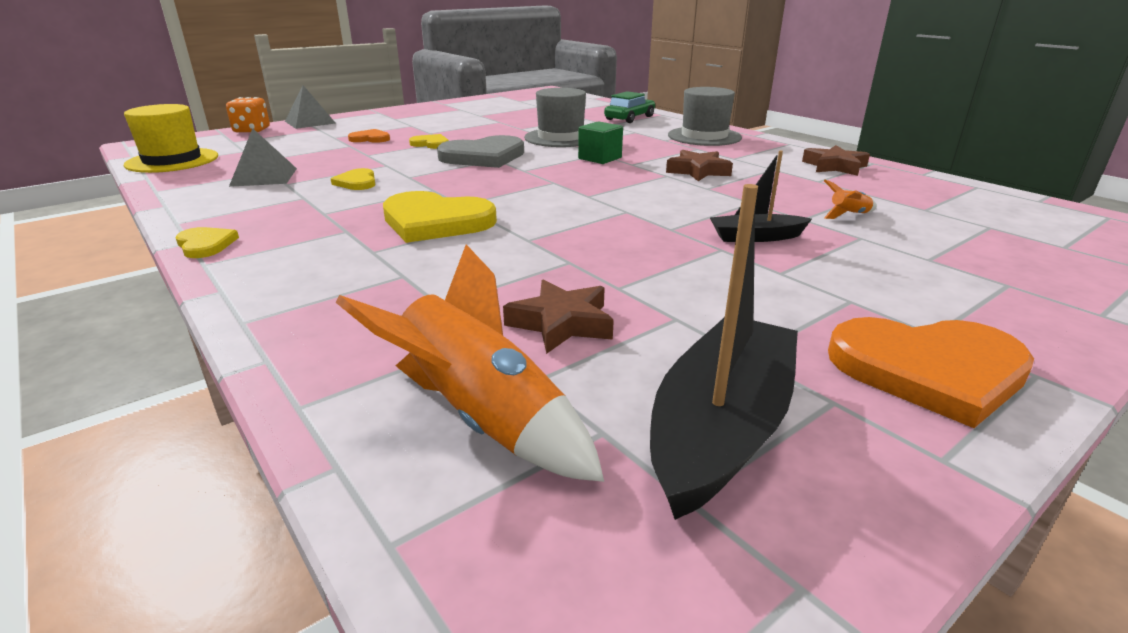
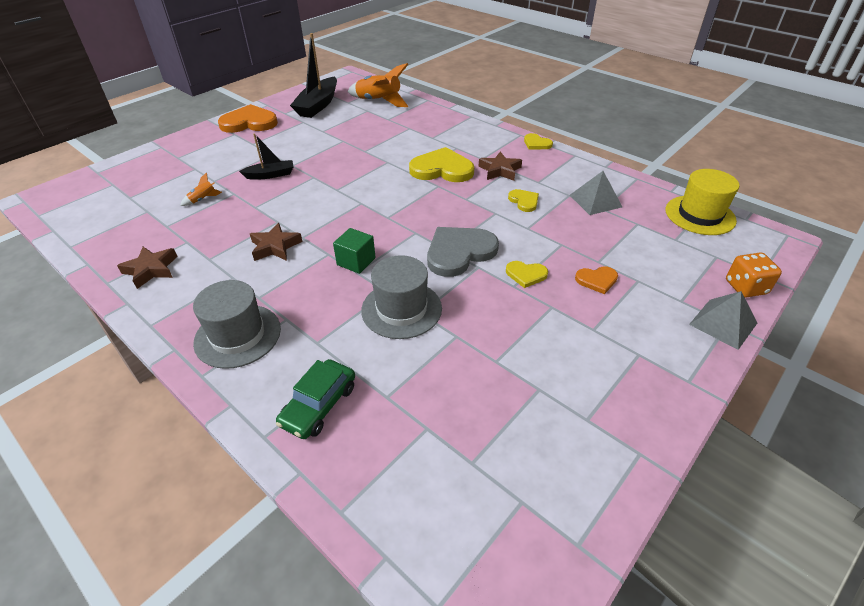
camera: 170 degrees right, 15 degrees up
(561, 323) = (363, 125): brown star -> brown star (500, 170)

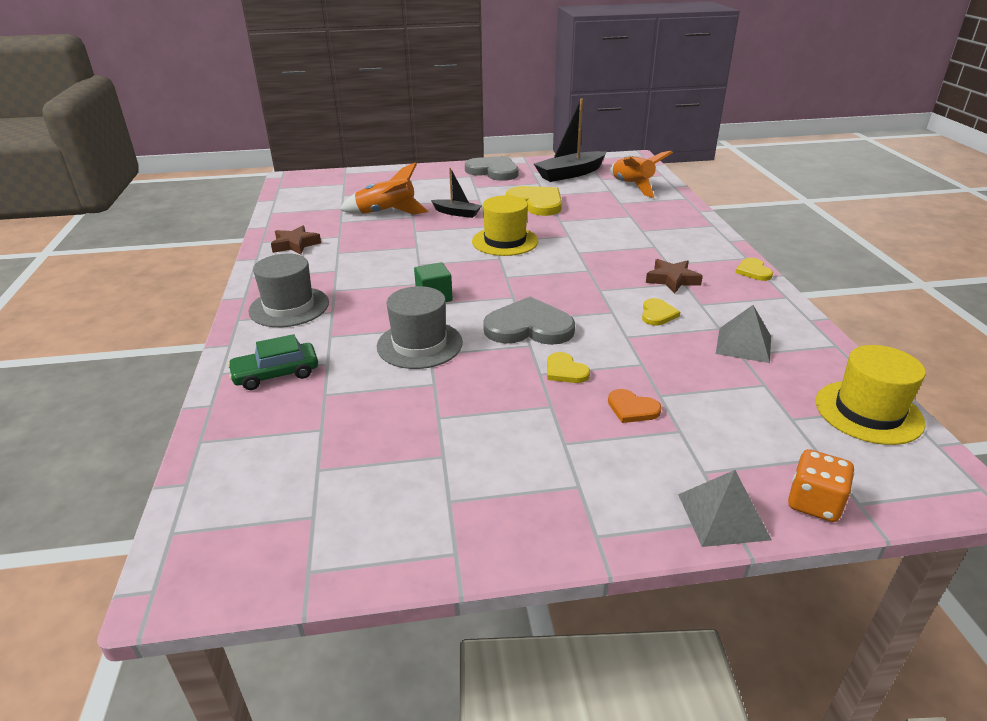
camera: 40 degrees right, 10 degrees down
(203, 199) = (386, 213): orange rocket -> orange rocket, size x2.24
(249, 122) = (493, 171): orange heart -> grey heart
(275, 246) = (391, 262): brown star -> none
(346, 186) = (505, 241): none -> yellow hat
(442, 169) = (612, 258): yellow heart -> yellow heart (536, 203)

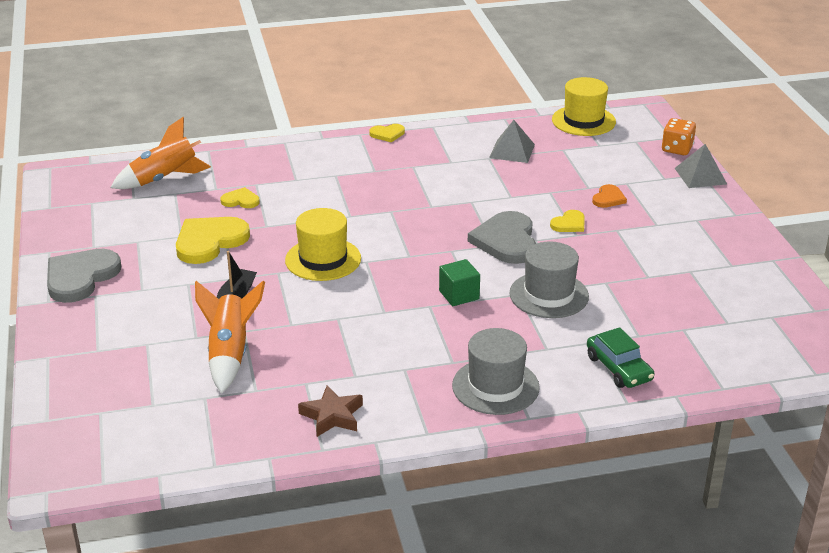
camera: 95 degrees left, 0 degrees up
(570, 174) = (109, 219): black boat -> none
(657, 314) = (471, 181): yellow heart -> yellow heart (240, 200)
(672, 280) = (407, 171): brown star -> none

